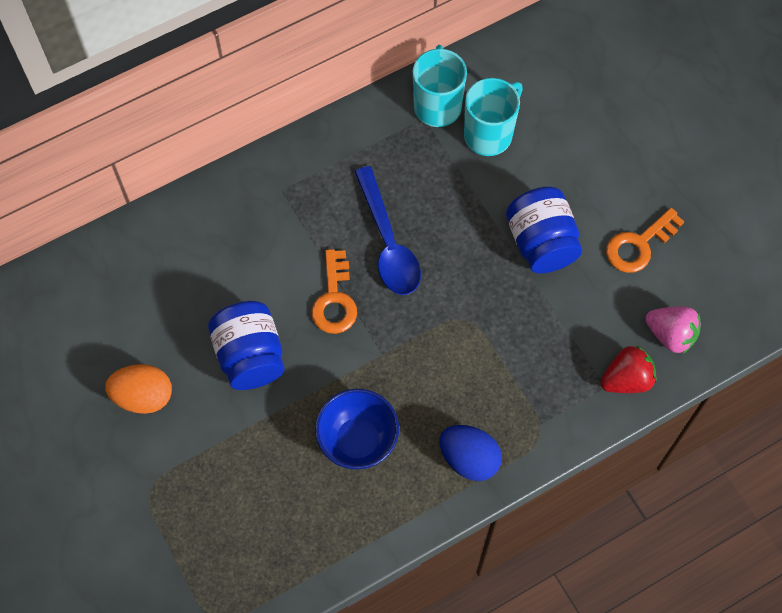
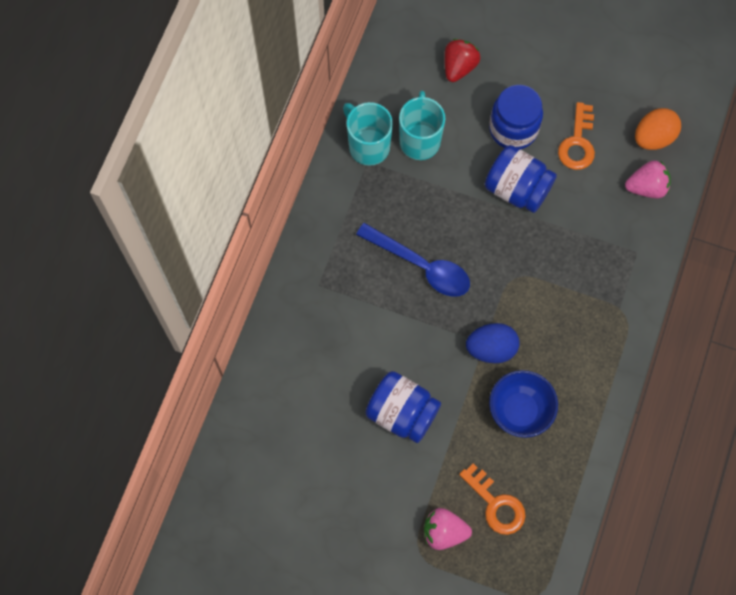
camera: 40 degrees left, 5 degrees up
(143, 396) = (358, 496): orange egg -> orange egg (653, 137)
(188, 490) = (444, 532): none -> pink strawberry
(334, 299) = (421, 331): orange key -> orange key (496, 504)
(469, 459) = (597, 366): blue egg -> blue egg (491, 348)
(587, 188) = (513, 129): none -> blue jar
(626, 379) = (645, 237): red strawberry -> red strawberry (459, 67)

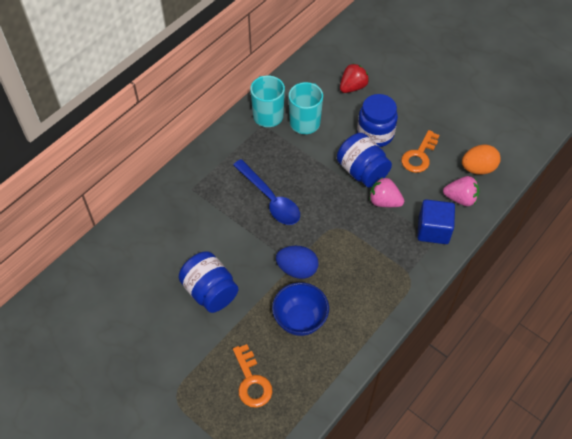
camera: 20 degrees right, 15 degrees down
(444, 532) = (202, 387): pink strawberry -> pink strawberry (384, 202)
(629, 241) = (433, 230): none -> blue cube

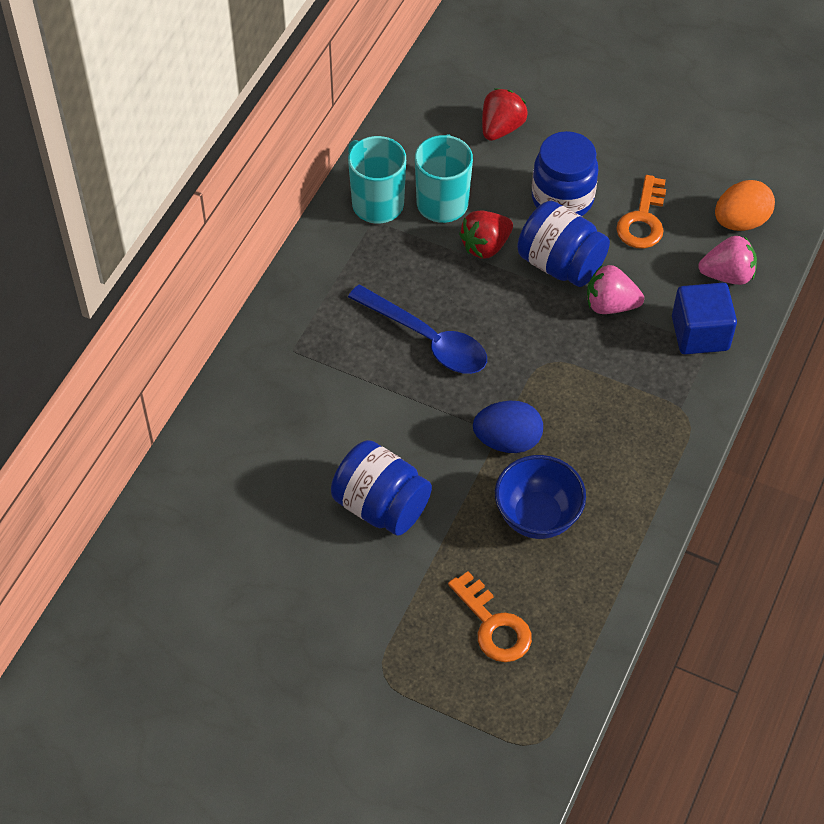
camera: 15 degrees left, 0 degrees up
(322, 152) = (485, 246): none -> red strawberry

